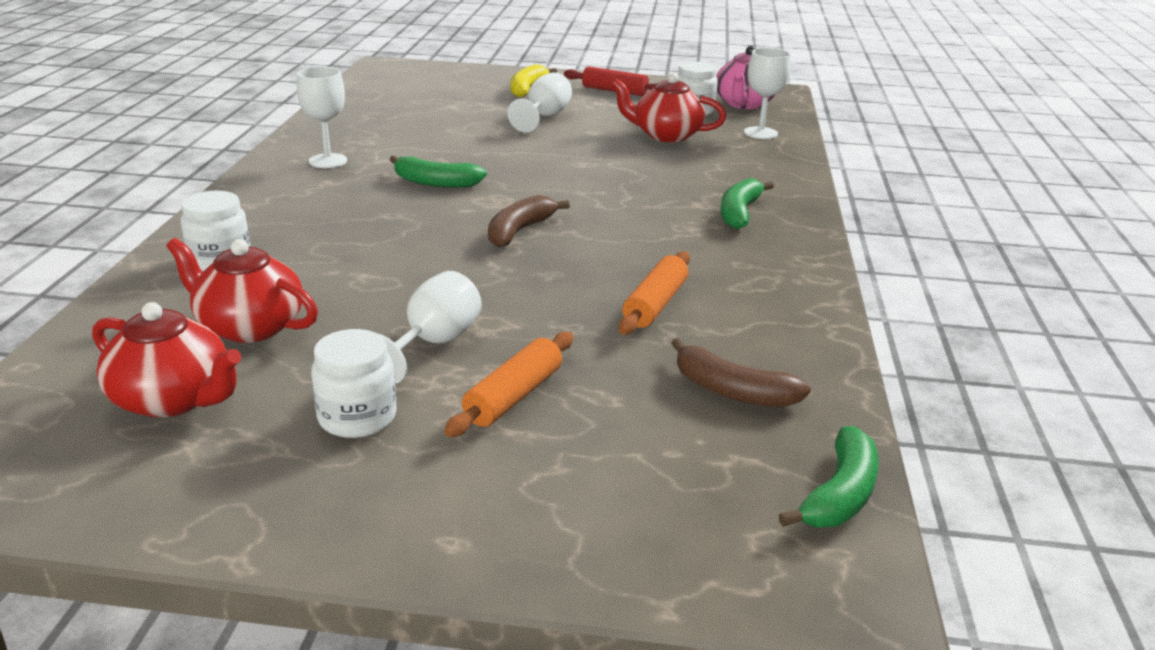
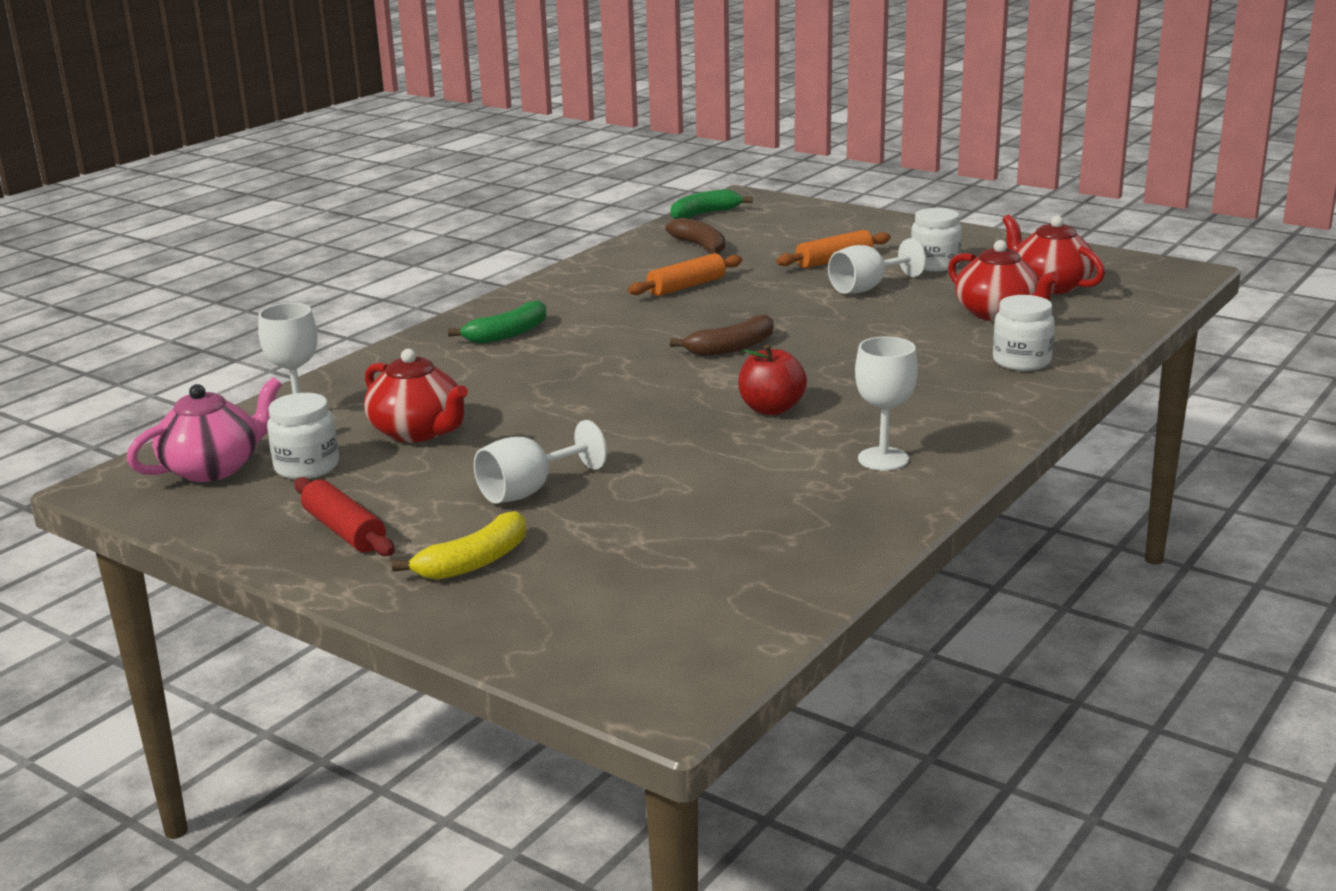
camera: 150 degrees left, 5 degrees down
(435, 182) = (771, 409): green banana -> red apple

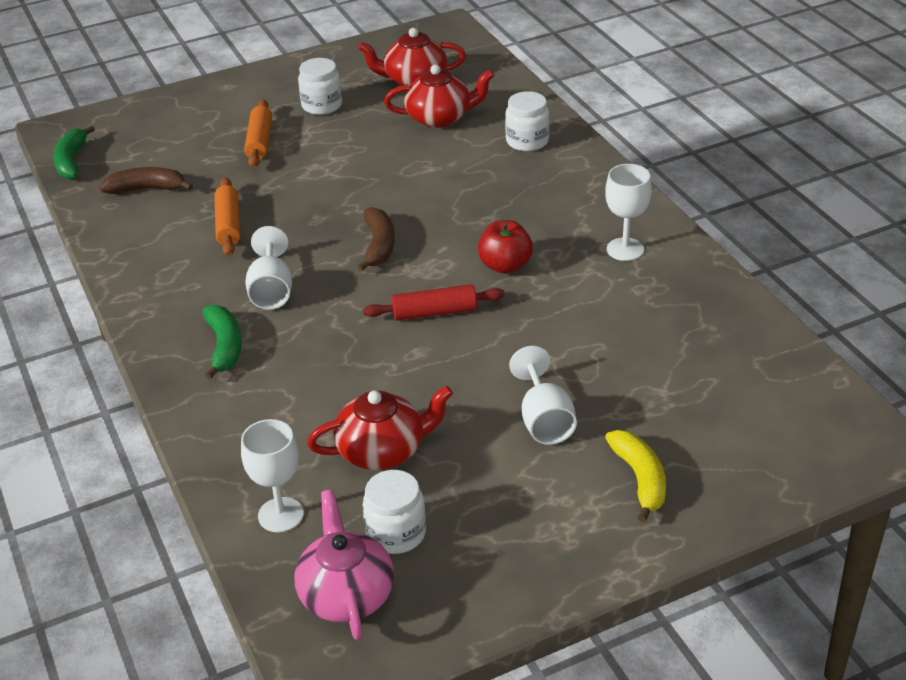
camera: 60 degrees left, 15 degrees up
(344, 531) = (536, 537): red rolling pin -> red rolling pin (434, 312)
(867, 288) = (332, 148): white goblet -> white goblet (271, 290)

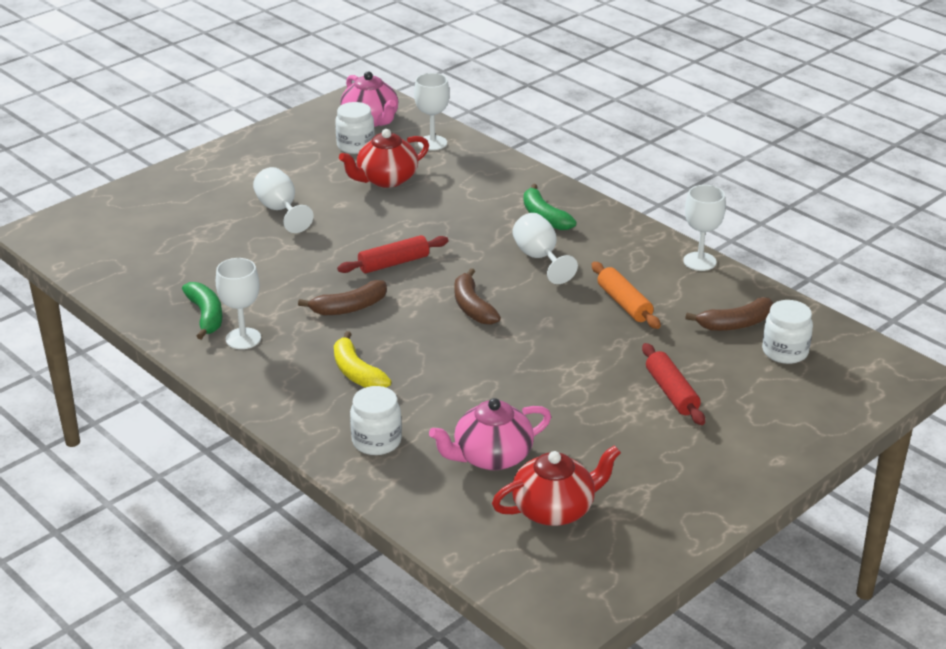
camera: 160 degrees right, 5 degrees down
(72, 161) = (843, 339): green banana -> green banana (206, 316)
(112, 258) = (699, 261): none -> white goblet
(259, 142) = (671, 392): orange rolling pin -> red rolling pin
(322, 105) = (641, 451): white jar -> white jar (785, 351)
(440, 118) = (491, 457): red teapot -> pink teapot
(505, 266) = (349, 308): red apple -> brown banana
(640, 479) = (206, 190): yellow banana -> yellow banana (357, 372)

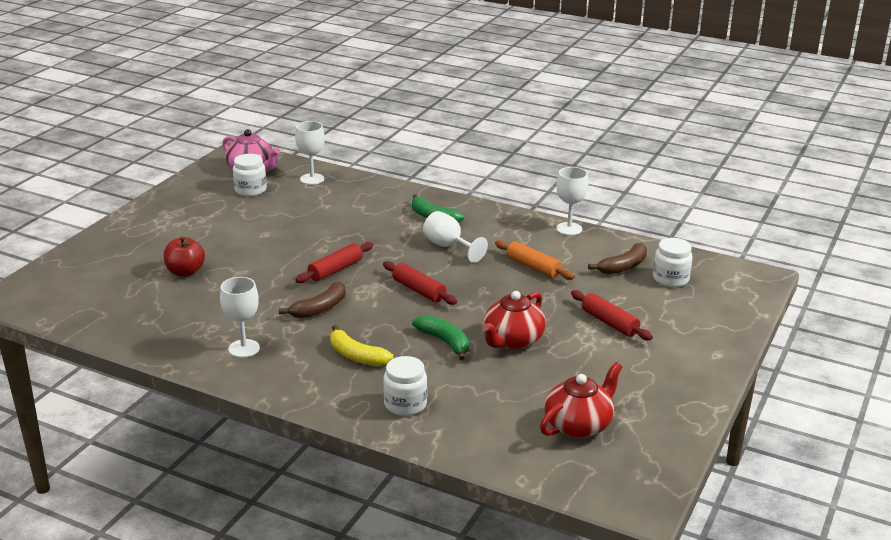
camera: 20 degrees left, 5 degrees down
(206, 316) = (200, 337): green banana -> green banana (445, 342)
(231, 235) = (185, 272): none -> red apple
(280, 210) = (216, 247): white goblet -> none
(386, 179) = (291, 210): red teapot -> red teapot (512, 340)
(472, 307) = (419, 290): brown banana -> red rolling pin
(491, 457) = (504, 397): pink teapot -> none

